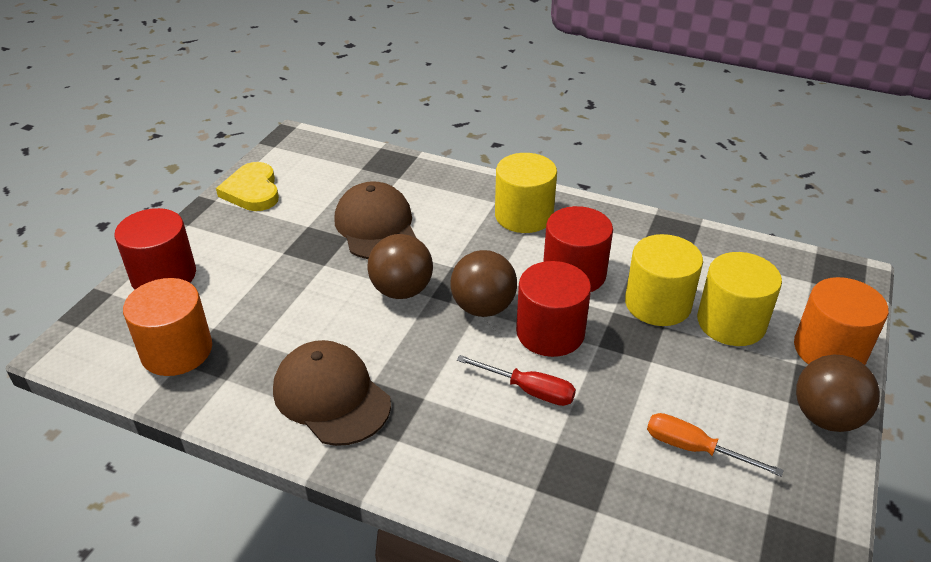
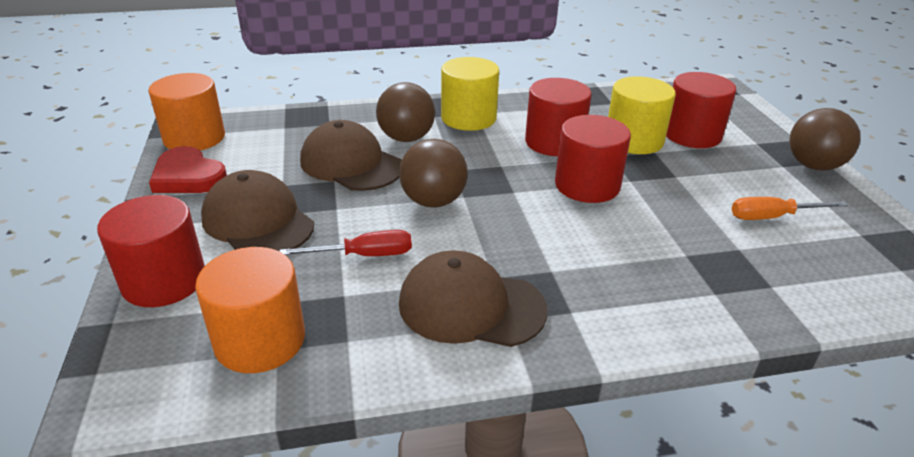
camera: 35 degrees left, 5 degrees down
(252, 191) = (188, 176): yellow heart -> red heart
(261, 252) = (258, 221): none -> brown cap
(483, 307) = (516, 188): brown ball -> brown ball (406, 138)
(528, 390) = (622, 229): red screwdriver -> red screwdriver (364, 255)
(731, 322) = (692, 135): yellow cylinder -> red cylinder
(829, 350) = (764, 129): orange cylinder -> orange cylinder (194, 138)

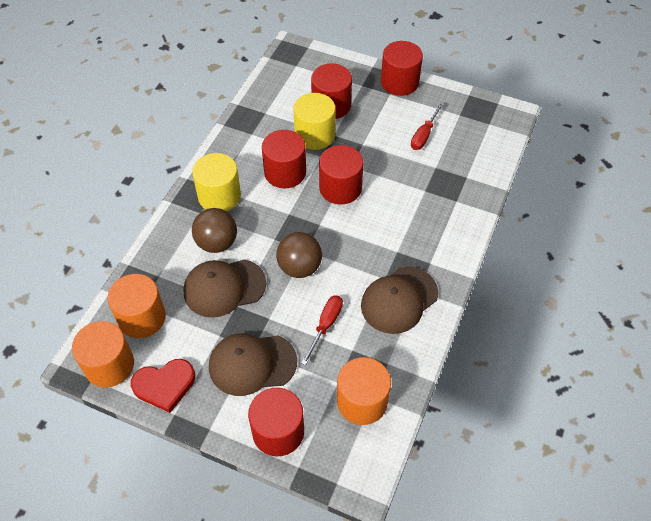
camera: 55 degrees left, 20 degrees up
(268, 133) = (142, 317): none -> orange cylinder
(772, 217) = (424, 135): orange screwdriver -> red screwdriver
(813, 166) = (399, 82): brown ball -> red cylinder

